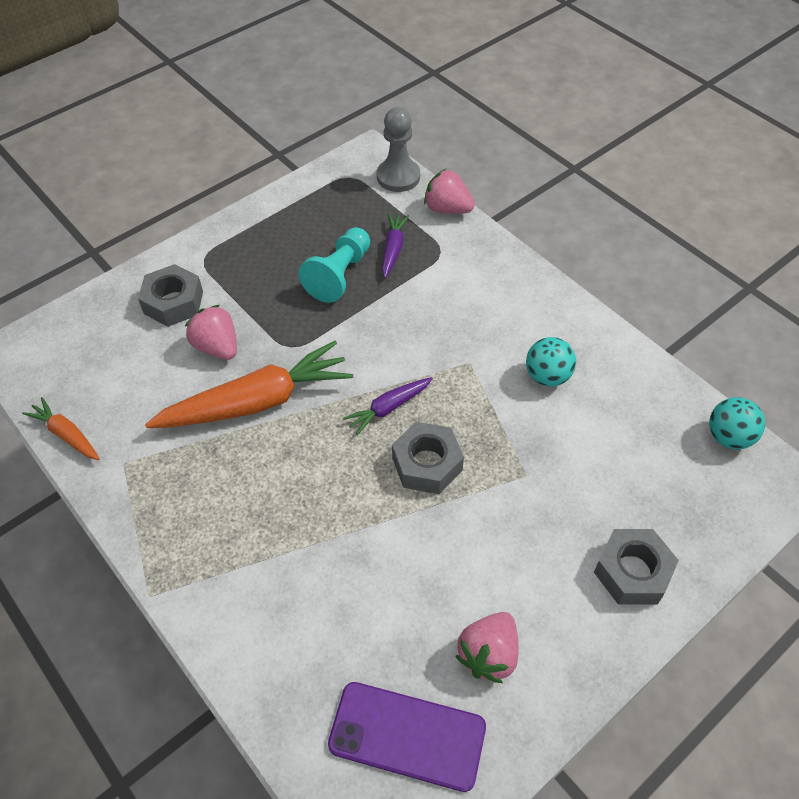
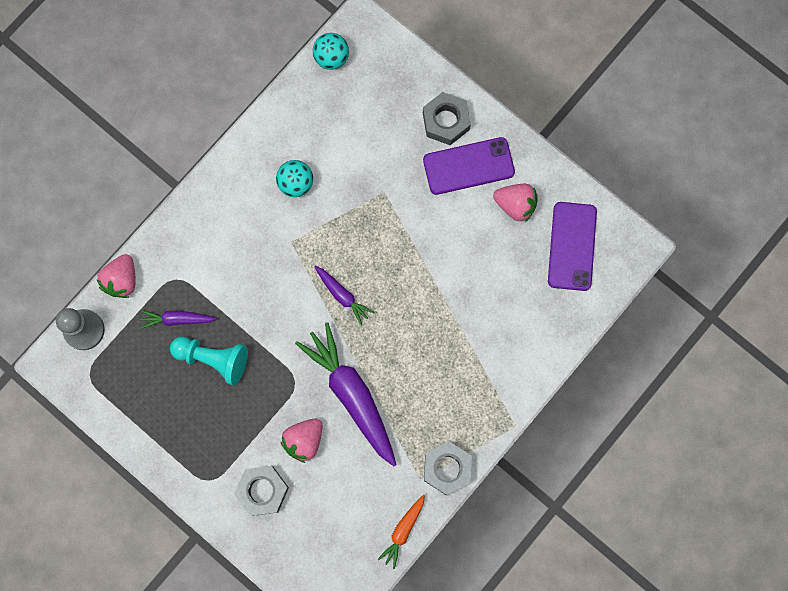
camera: 100 degrees left, 25 degrees up
(257, 402) = (352, 395): orange carrot -> purple carrot
(427, 464) = (386, 261): grey nut -> grey nut (447, 468)
(558, 593) = (468, 166): none -> purple phone

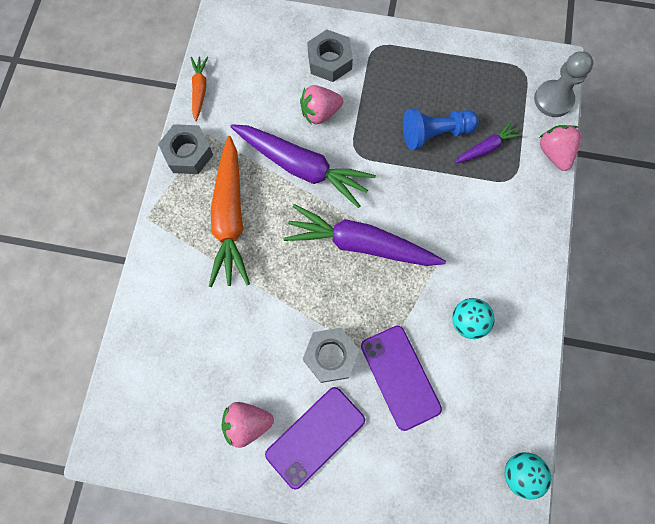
camera: 150 degrees right, 5 degrees down
(213, 359) = (435, 134): turquoise pawn -> blue pawn
(304, 440) = (320, 113): pink strawberry -> pink strawberry turned 120 degrees counterclockwise
(342, 295) = (360, 244): purple carrot -> purple carrot, size x2.03
(441, 383) = (230, 218): none -> orange carrot
(446, 121) = (365, 472): grey nut -> grey nut (330, 356)
(572, 246) = (170, 412): purple phone -> purple phone (400, 377)

